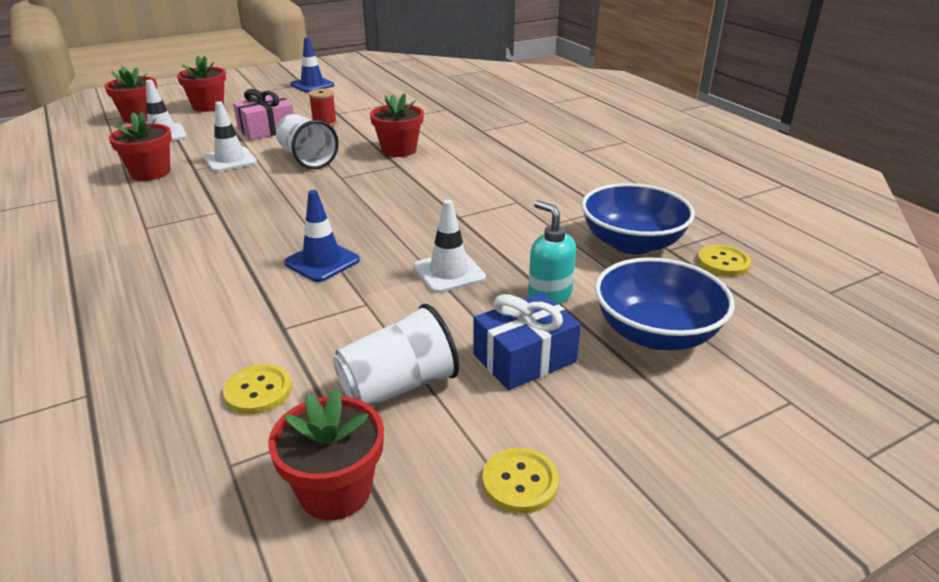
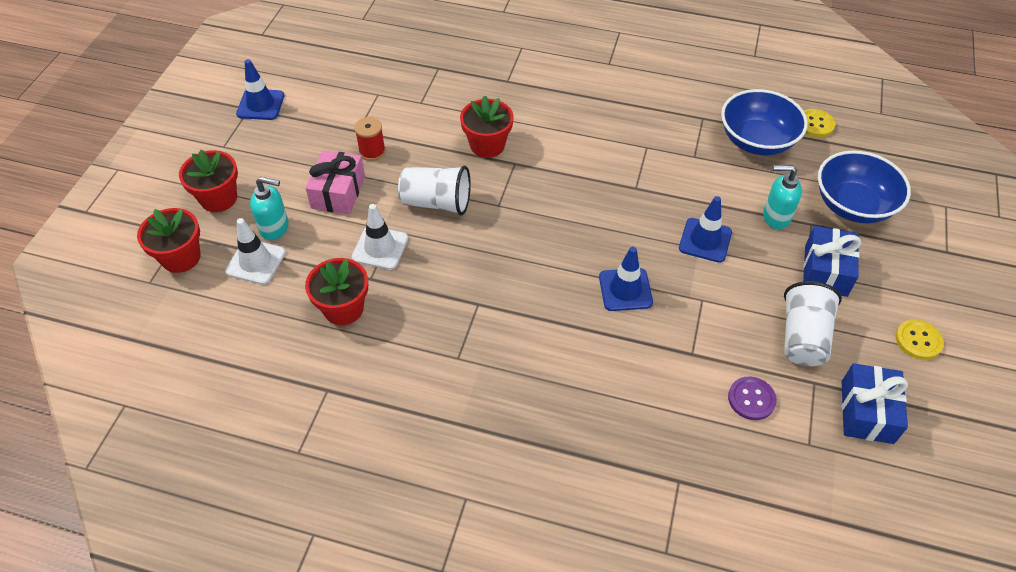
camera: 45 degrees left, 20 degrees up
(203, 127) = (275, 228): none -> turquoise soap dispenser
(258, 391) = (751, 399): yellow button -> purple button
(335, 491) = (867, 412): red flower pot -> blue gift
(449, 272) = (705, 240): white traffic cone -> blue traffic cone

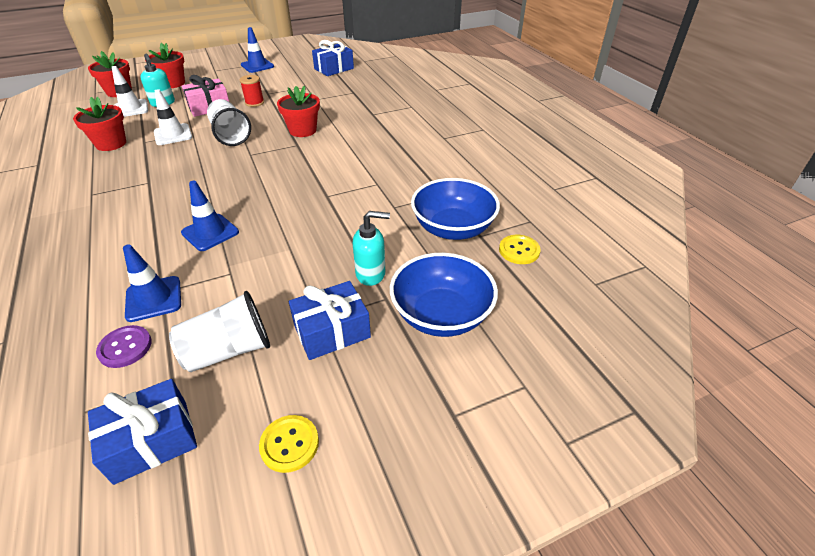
camera: 50 degrees right, 10 degrees down
(355, 51) = (334, 69): none -> blue gift
(705, 240) = (302, 248): blue traffic cone -> blue traffic cone (153, 299)
(775, 217) = (371, 274): turquoise soap dispenser -> turquoise soap dispenser turned 120 degrees clockwise

